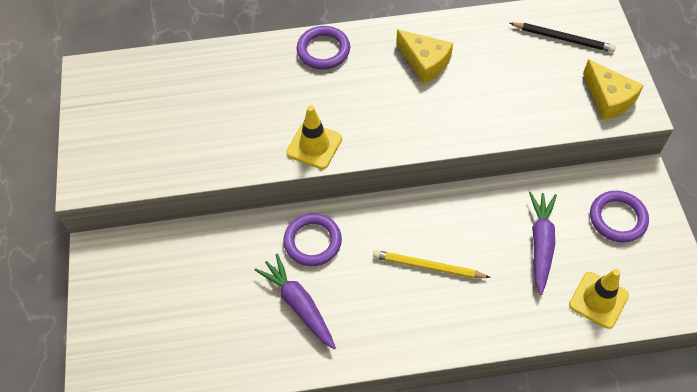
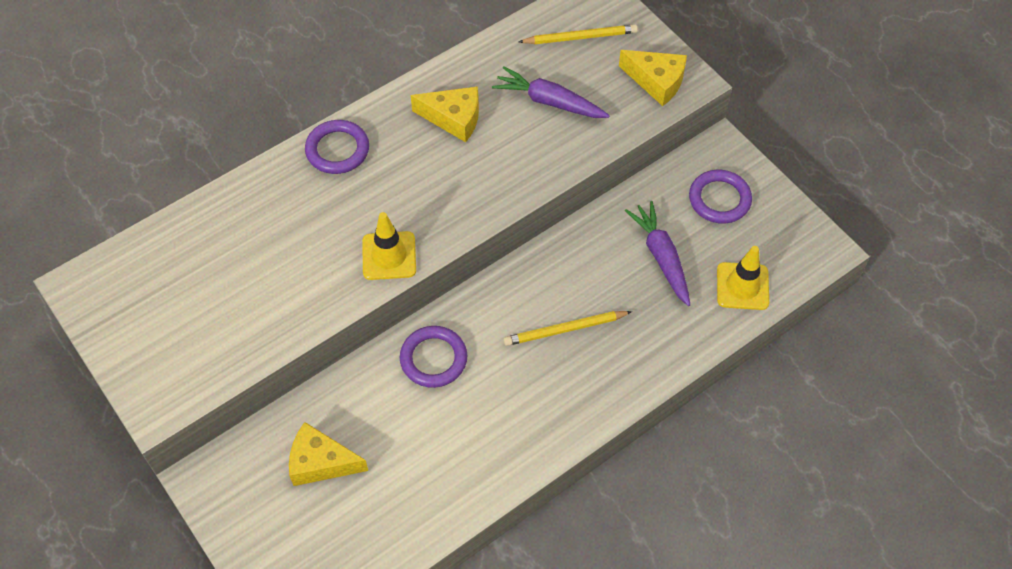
camera: 30 degrees left, 0 degrees up
(185, 280) = (321, 462): none -> yellow cheese
(298, 304) = (457, 429): purple carrot -> purple carrot (549, 102)
(563, 38) = (580, 37): black pencil -> yellow pencil

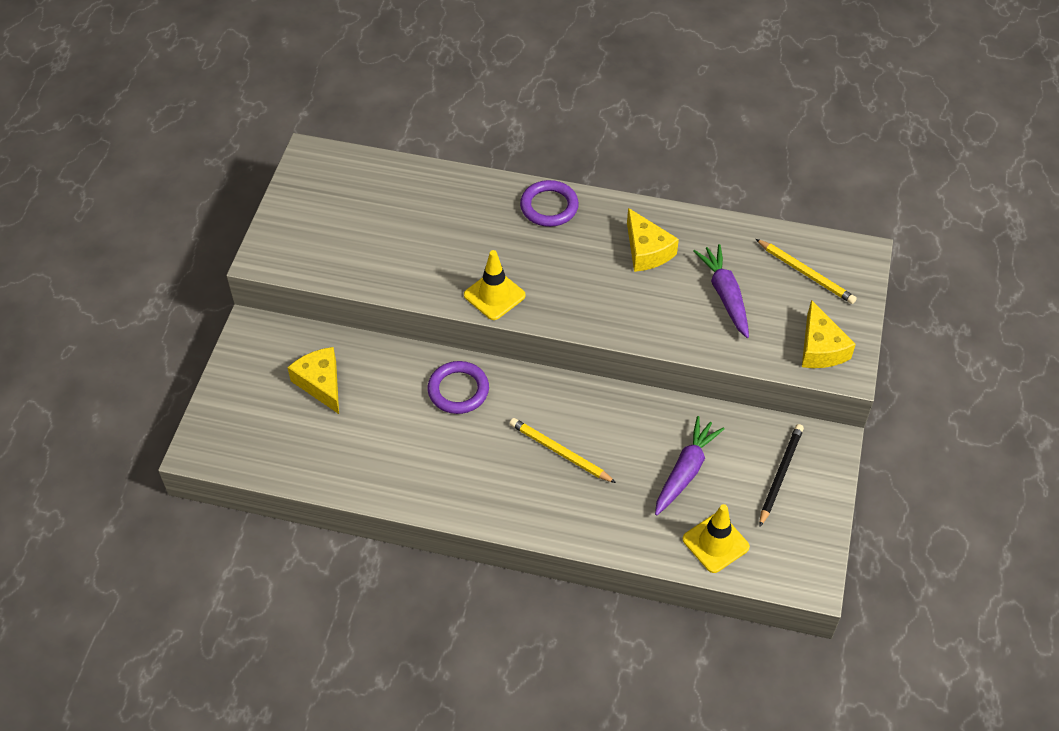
camera: 50 degrees right, 5 degrees down
(719, 199) = (780, 475): purple ring -> black pencil

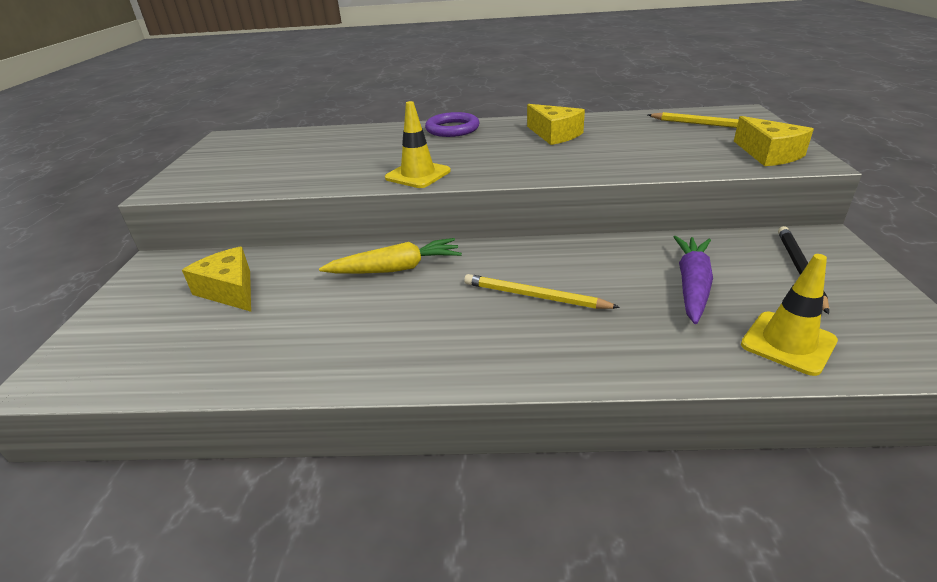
camera: 10 degrees left, 20 degrees down
(458, 390) = (396, 269): purple ring -> yellow carrot
(725, 295) = (646, 143): purple carrot -> none

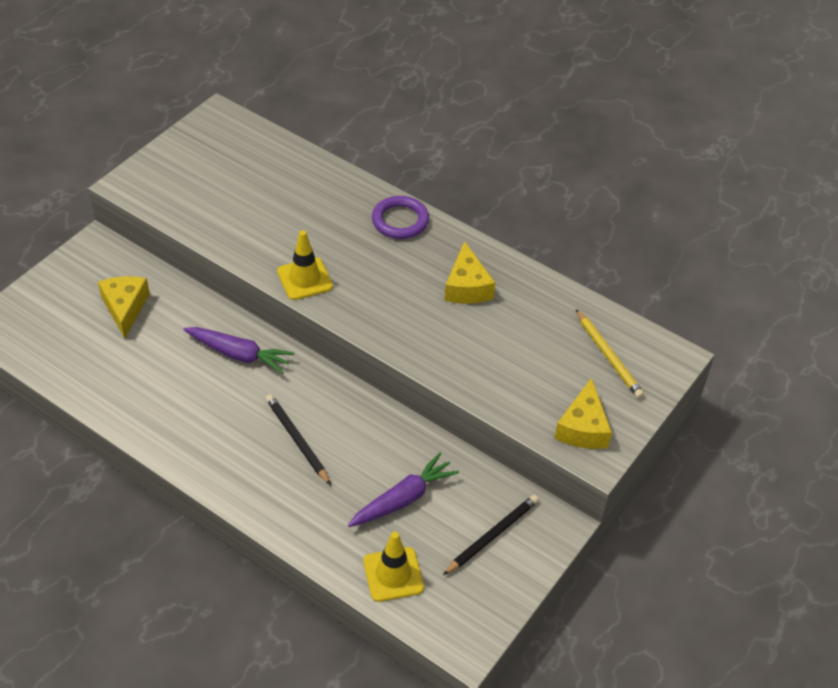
camera: 30 degrees right, 15 degrees up
(396, 269) = (239, 354): yellow carrot -> purple carrot
(534, 296) = (297, 440): yellow pencil -> black pencil

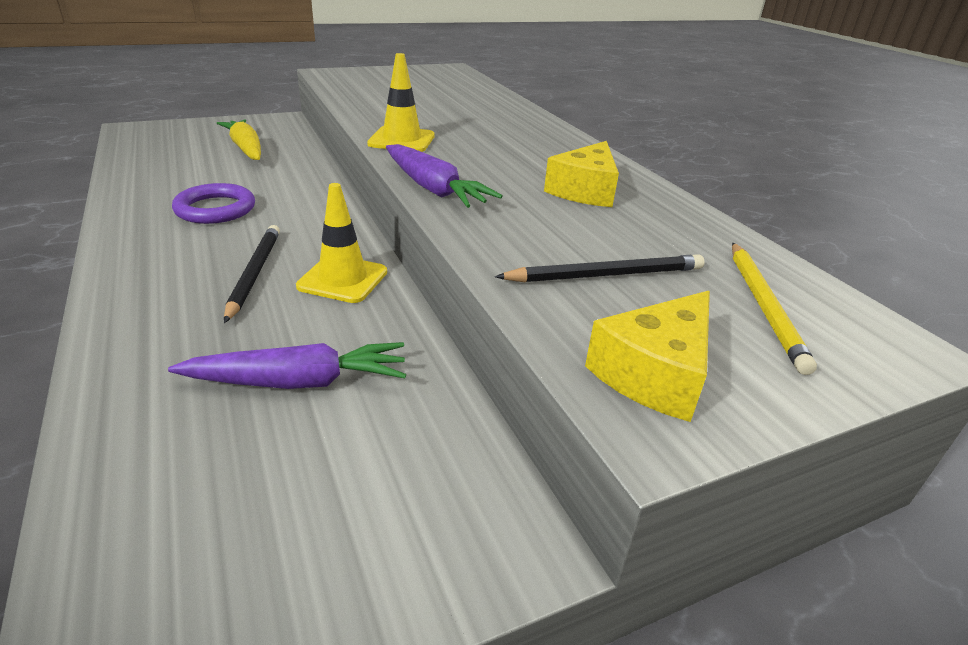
camera: 30 degrees right, 15 degrees down
(125, 308) = (246, 148): yellow cheese -> yellow carrot
(239, 354) = (296, 199): purple carrot -> purple carrot (433, 189)
(393, 574) = (151, 475): yellow traffic cone -> yellow traffic cone (343, 279)
(400, 221) = (551, 138): purple ring -> purple ring (215, 209)
(492, 535) = (377, 499): black pencil -> black pencil (605, 275)

